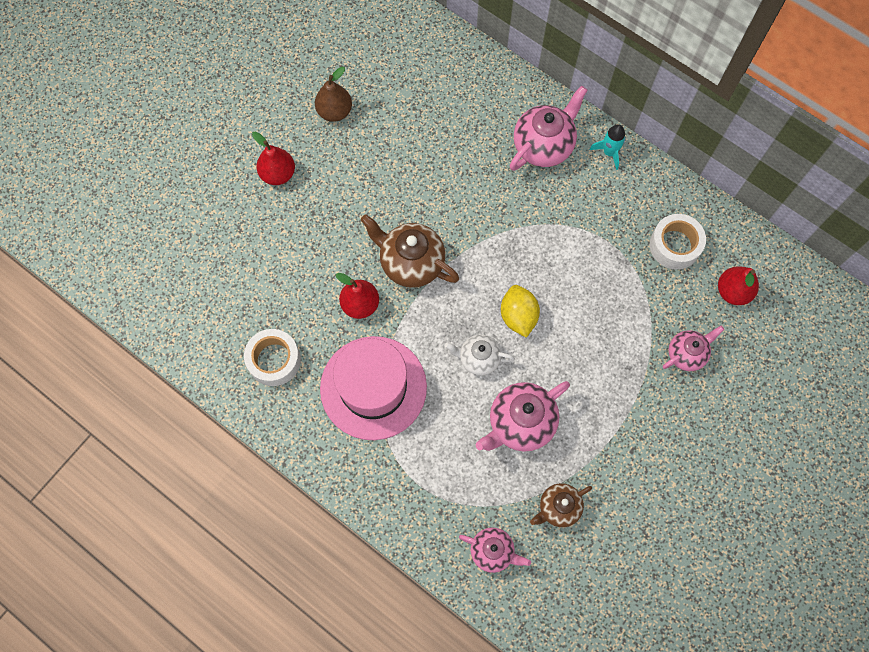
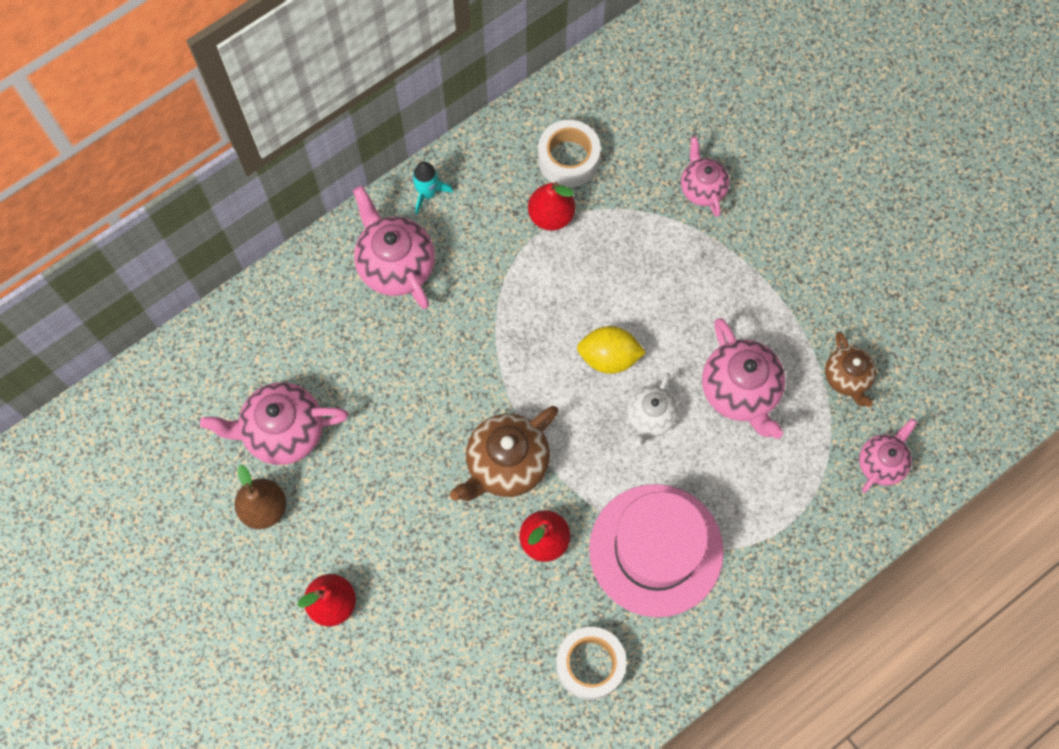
camera: 75 degrees left, 0 degrees up
(393, 108) = (283, 432): none -> pink teapot
(733, 291) = (641, 116): red pear -> red pear (551, 215)

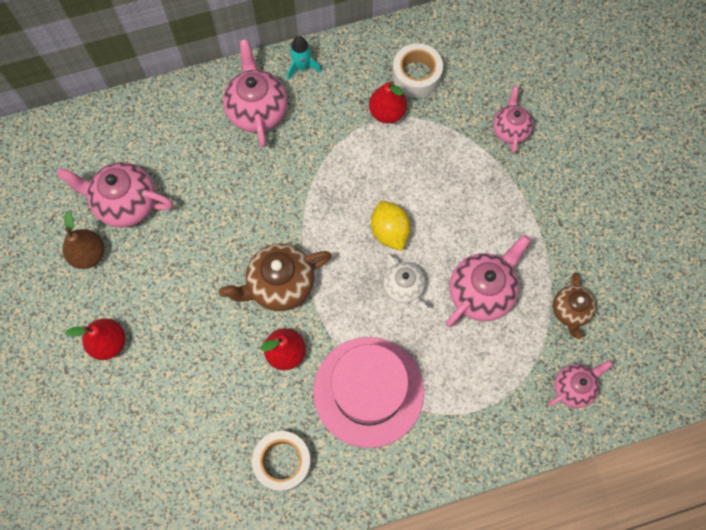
camera: 20 degrees right, 0 degrees up
(609, 357) = (389, 231): yellow lemon -> yellow lemon turned 45 degrees clockwise
(650, 417) = (404, 288): white teapot -> white teapot turned 75 degrees counterclockwise
(740, 391) = (481, 292): pink teapot -> pink teapot turned 135 degrees counterclockwise

